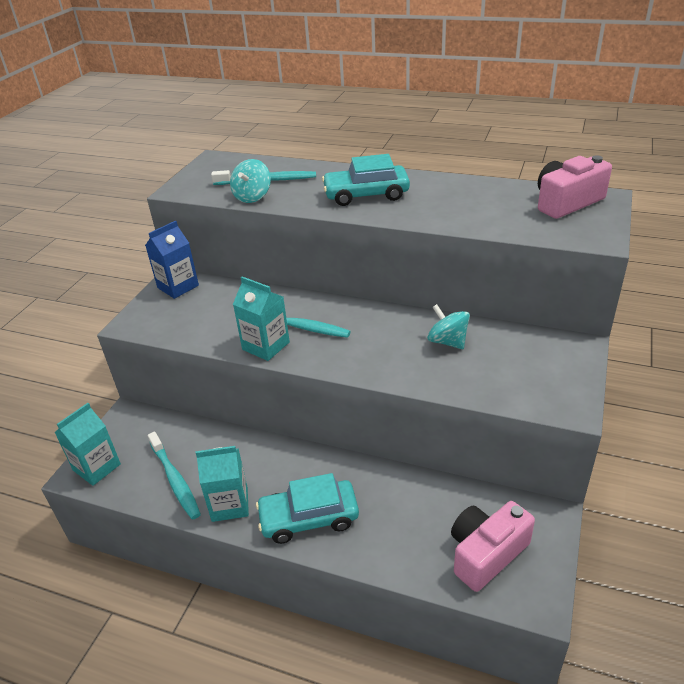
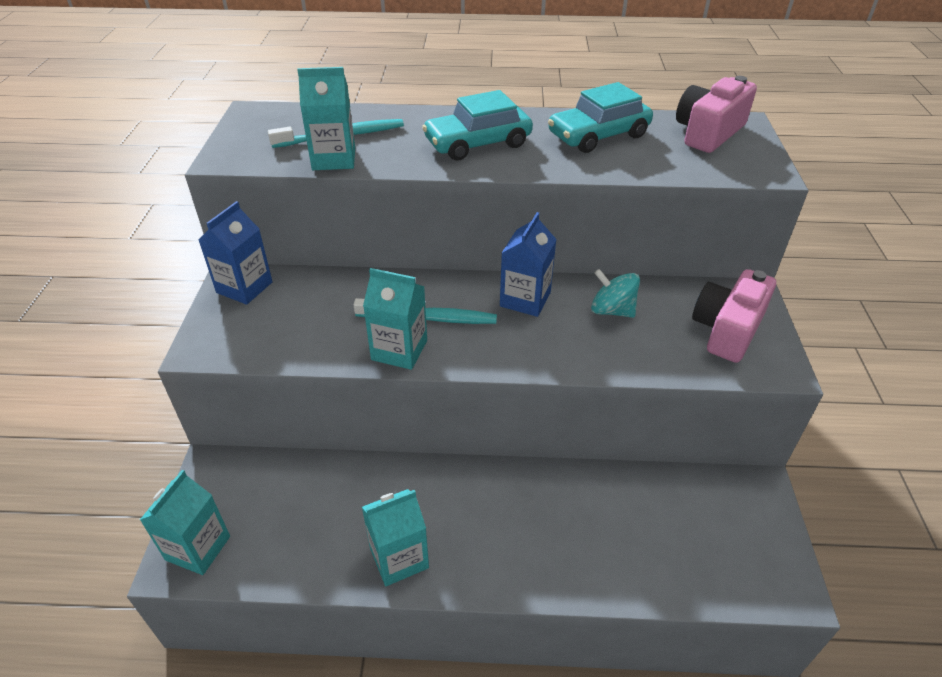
camera: 20 degrees left, 5 degrees up
(175, 480) = (314, 542): turquoise toothbrush -> none
(252, 197) = (334, 159): turquoise spinning top -> turquoise carton
(309, 518) = (503, 552): turquoise car -> turquoise car (598, 135)
(380, 323) = (525, 299): none -> blue carton
(486, 553) = (716, 547): pink camera -> pink camera (727, 330)

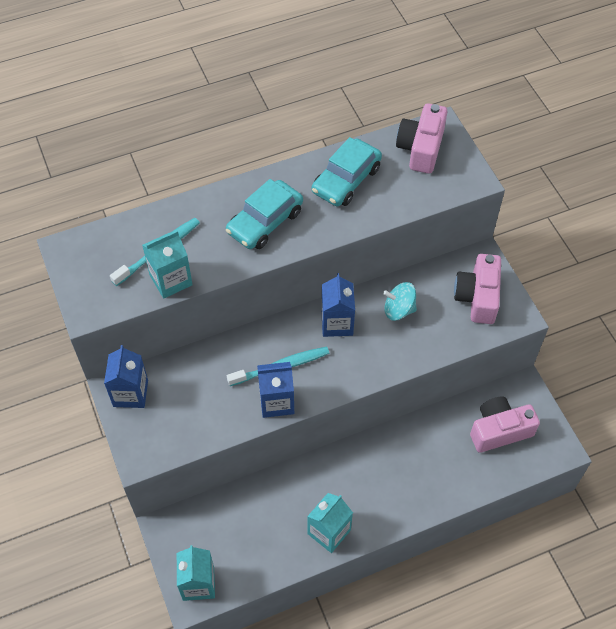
camera: 25 degrees left, 15 degrees up
(399, 350) = (276, 402): turquoise carton -> blue carton
(703, 527) = (499, 430): none -> pink camera

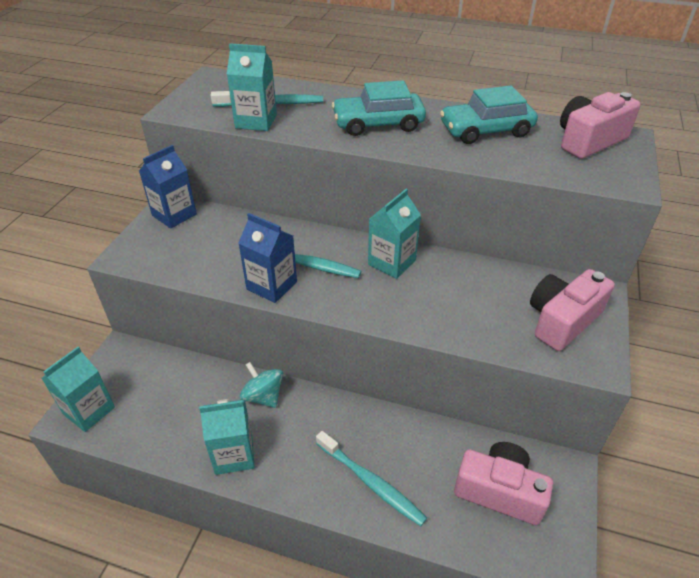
camera: 40 degrees right, 15 degrees down
(337, 323) = (391, 262): blue carton -> turquoise carton
(398, 310) = (463, 285): turquoise spinning top -> turquoise spinning top (263, 396)
(426, 482) = (371, 483): none -> turquoise toothbrush

